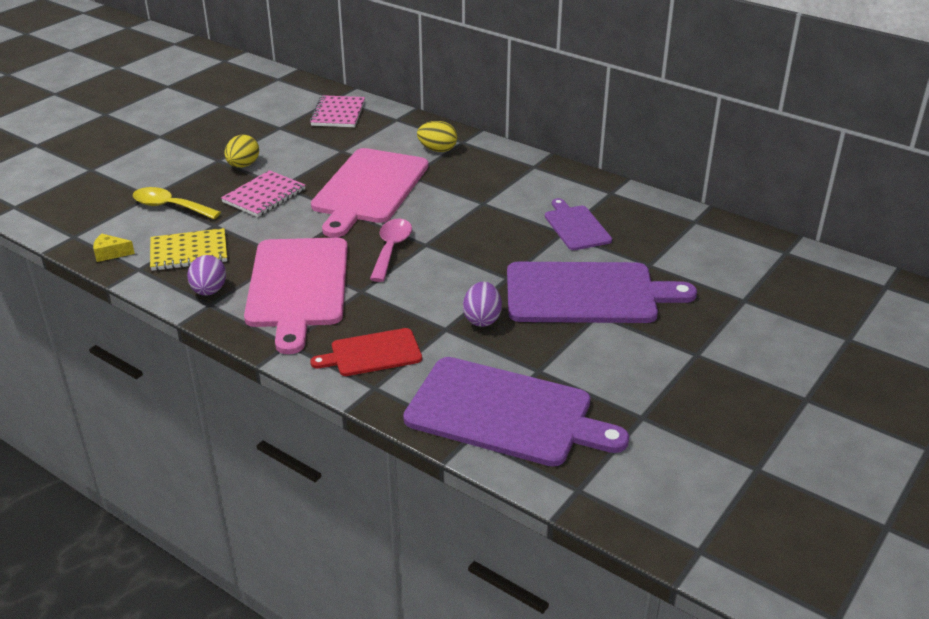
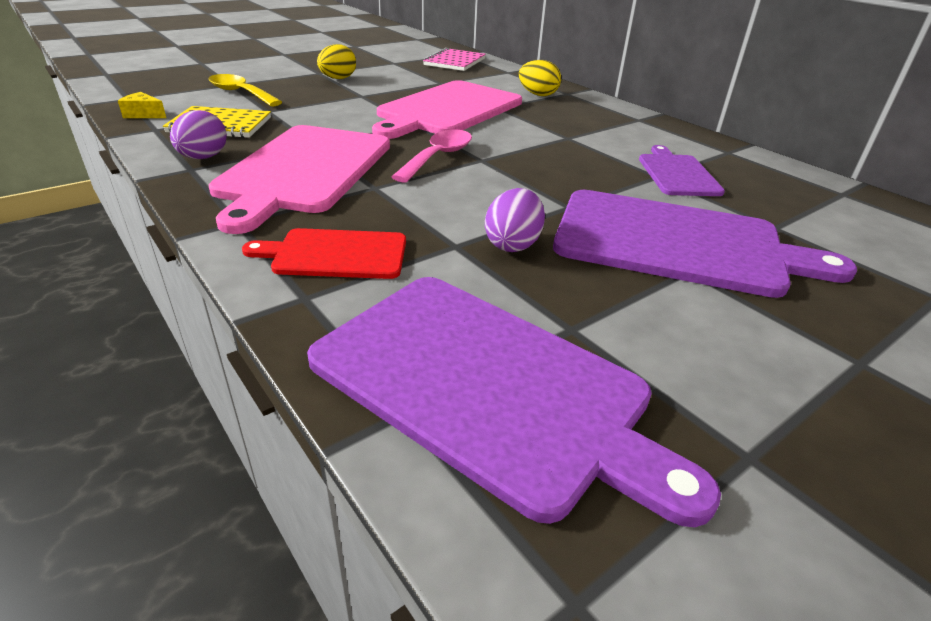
camera: 15 degrees right, 0 degrees up
(264, 196) = (337, 99): pink notebook -> none

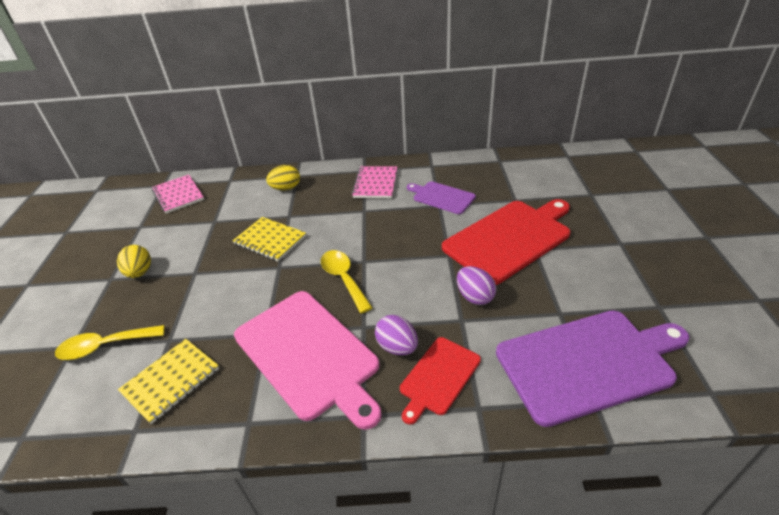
camera: 50 degrees left, 5 degrees up
(144, 114) = (85, 432): yellow cheese -> none
(203, 158) = (233, 409): purple egg -> purple egg (397, 347)
(438, 157) = (343, 279): pink spoon -> yellow spoon
(448, 110) = (270, 240): pink cutting board -> yellow notebook
(627, 131) = (375, 184): none -> pink notebook
(677, 243) = (509, 238): purple cutting board -> red cutting board

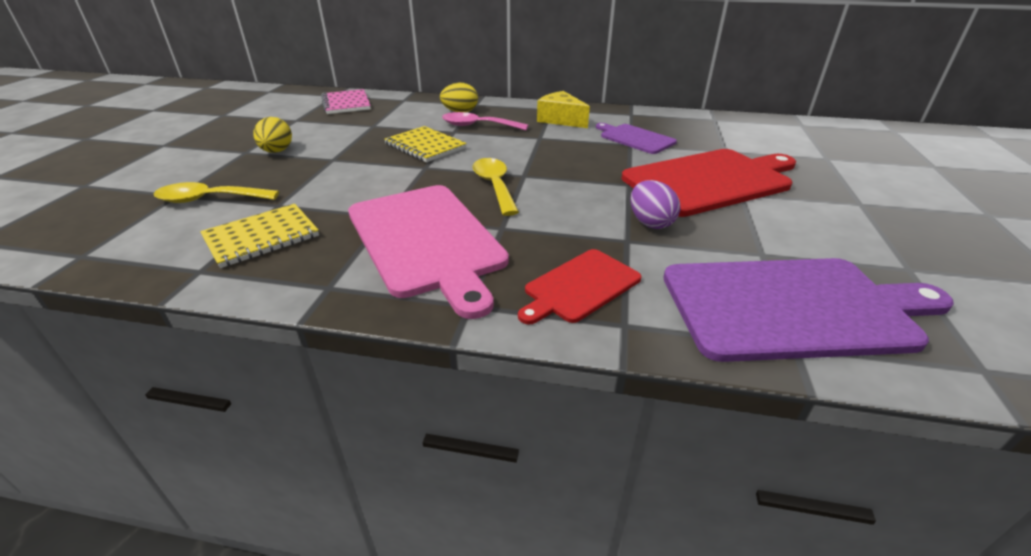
camera: 10 degrees right, 5 degrees down
(307, 205) = (478, 126): none -> pink spoon
(375, 184) = (560, 120): pink notebook -> yellow cheese
(397, 347) = (536, 251): purple egg -> none

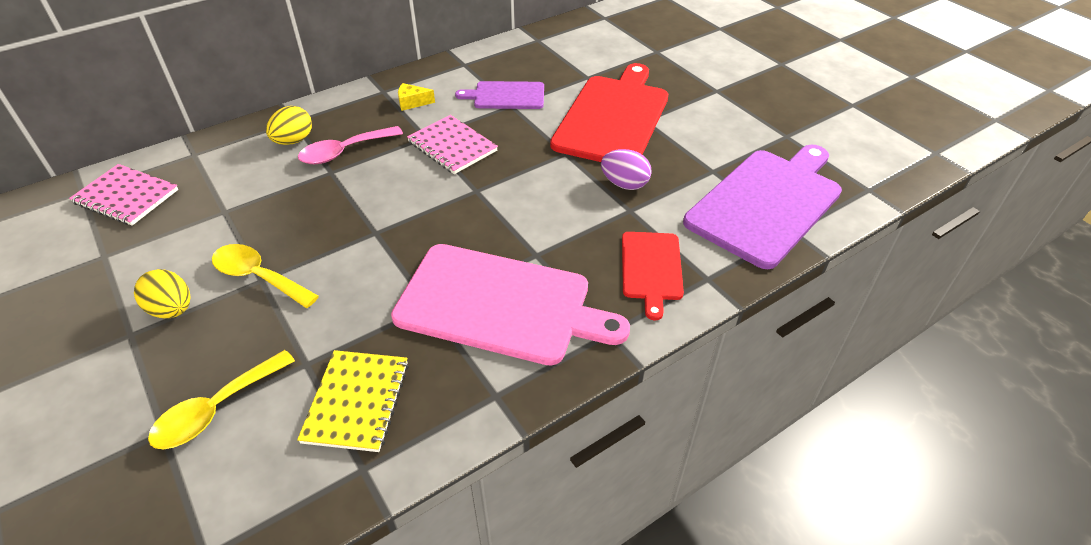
camera: 45 degrees left, 10 degrees up
(425, 146) = (333, 207): yellow notebook -> none
(494, 186) = (469, 216): yellow spoon -> yellow spoon (258, 277)
(548, 148) = (452, 146): none -> pink notebook
(560, 120) = (412, 102): yellow cheese -> yellow cheese, size x0.59

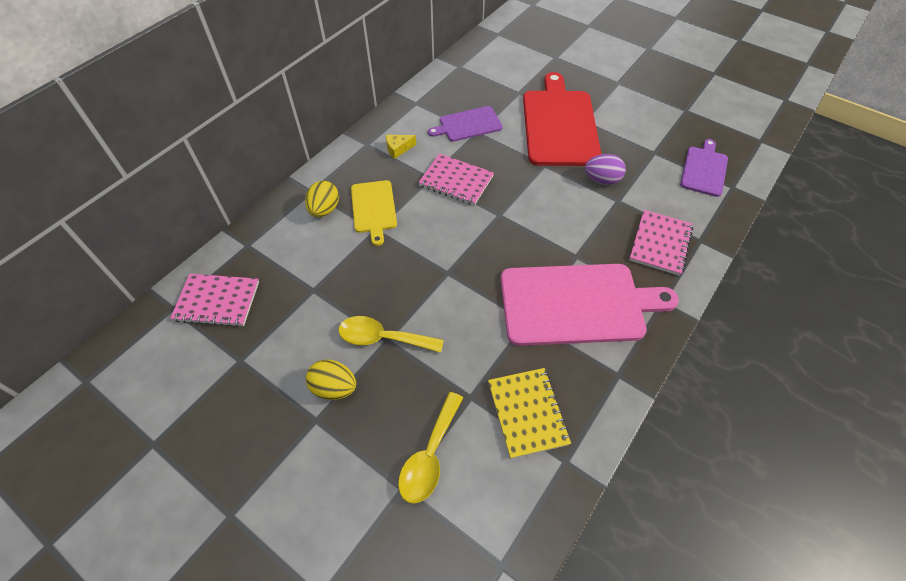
camera: 20 degrees left, 10 degrees up
(344, 152) = (374, 208): pink spoon -> yellow cutting board
(651, 268) = (660, 243): red cutting board -> pink notebook
(766, 203) = (704, 169): purple cutting board -> purple cutting board, size x0.53

